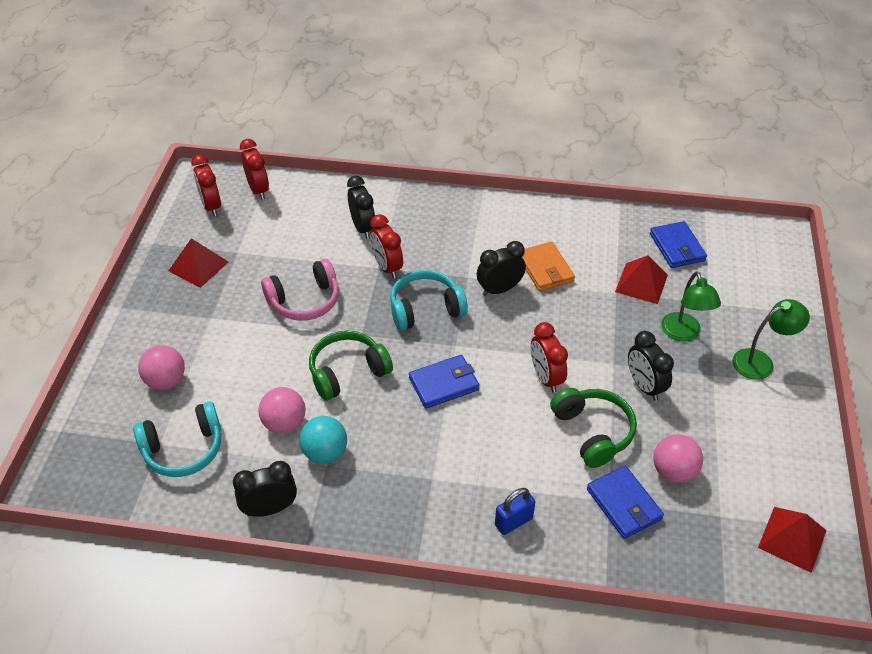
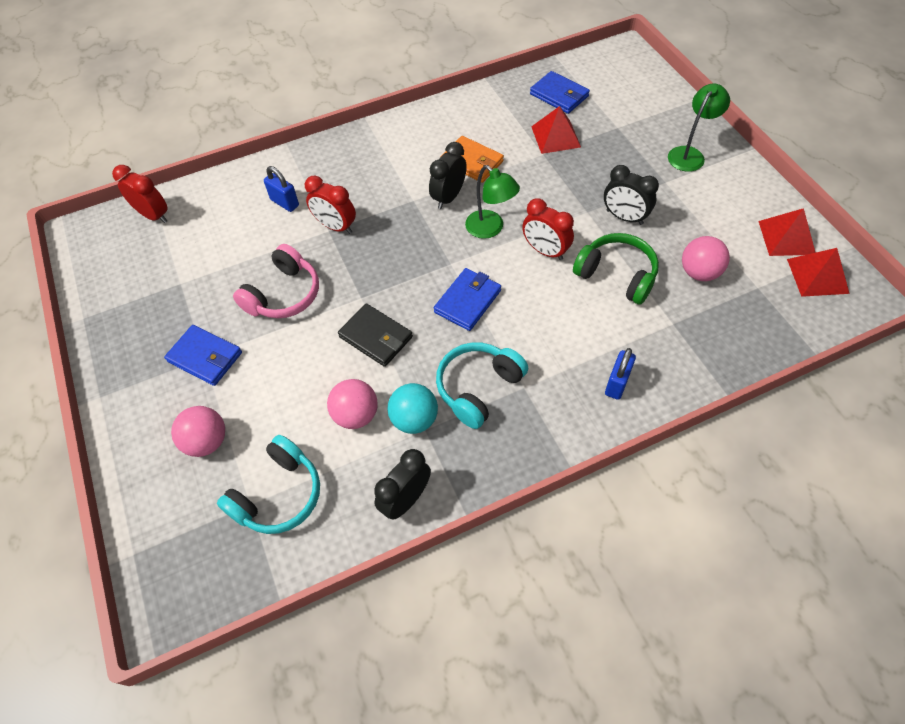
camera: 30 degrees left, 10 degrees up
(198, 266) = (150, 316): red pyramid -> red pyramid (786, 237)
(211, 206) = (117, 253): red clock -> none
(347, 372) = (376, 337): green headphones -> black wallet
(363, 228) = (285, 203): black clock -> blue padlock
(425, 309) = (399, 245): turquoise headphones -> turquoise headphones (478, 388)
(624, 504) = (685, 319): blue wallet -> blue wallet (205, 357)
(683, 334) = (619, 161): green lamp -> green lamp (490, 229)

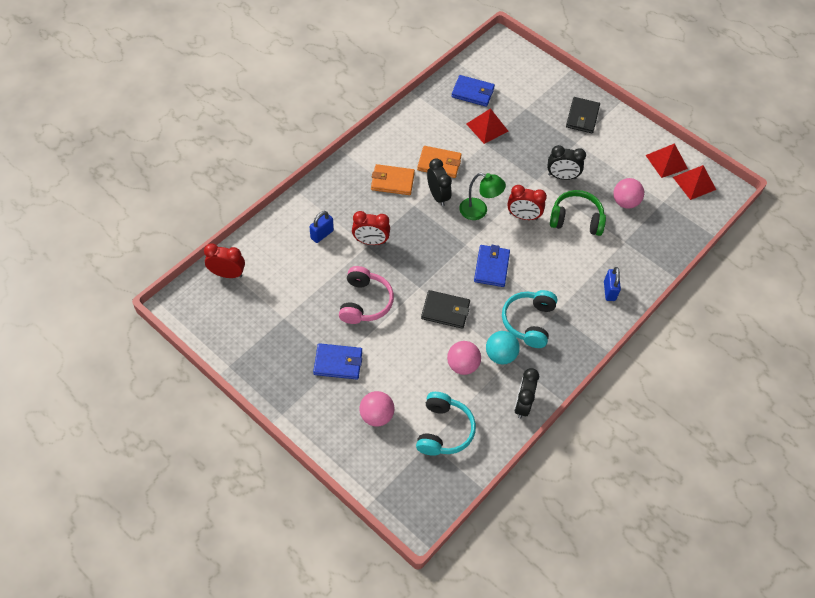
camera: 30 degrees left, 0 degrees up
(285, 203) = (322, 234): blue padlock -> blue padlock turned 60 degrees counterclockwise
(403, 167) = (392, 181): none -> orange wallet
(448, 197) = (438, 196): black clock -> black clock turned 150 degrees clockwise
(689, 154) = (582, 117): green lamp -> black wallet

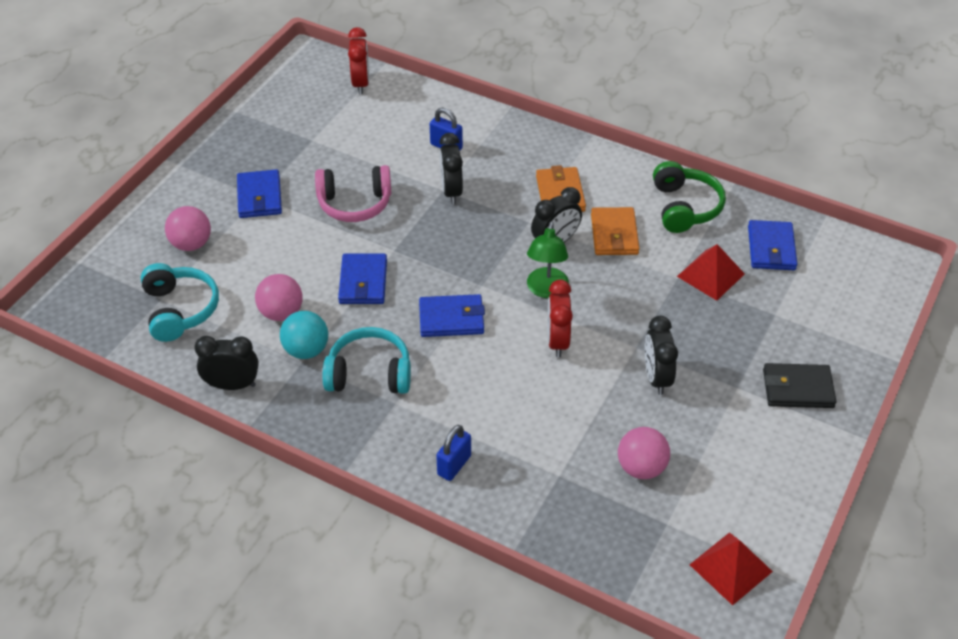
camera: 80 degrees right, 10 degrees down
(370, 241) = (451, 191): red clock -> black clock
(443, 430) = (180, 310): turquoise headphones -> turquoise headphones turned 105 degrees counterclockwise
(445, 311) = (363, 282): black wallet -> blue wallet
(576, 219) = (578, 406): green headphones -> green headphones (685, 207)
(609, 291) = (454, 465): blue padlock -> blue padlock turned 45 degrees counterclockwise
(666, 162) = (759, 520): red pyramid -> none

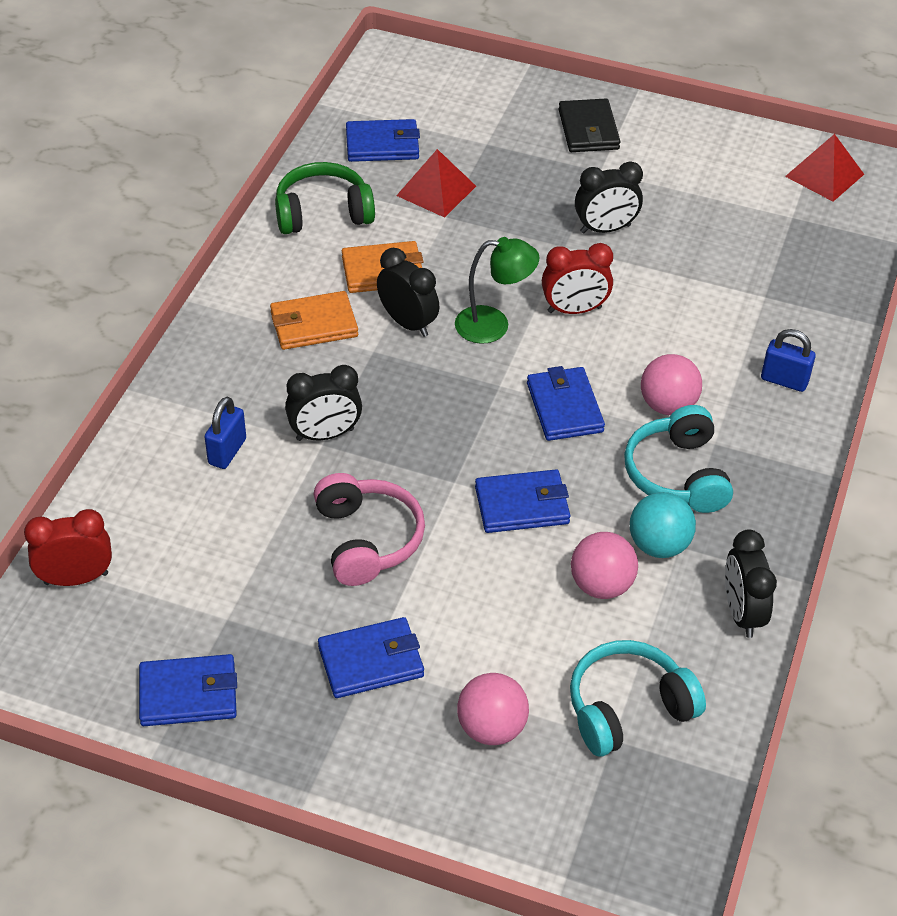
camera: 100 degrees left, 0 degrees up
(264, 123) = (188, 694): none -> blue wallet
(641, 467) = (731, 236): pink ball -> pink ball (667, 405)

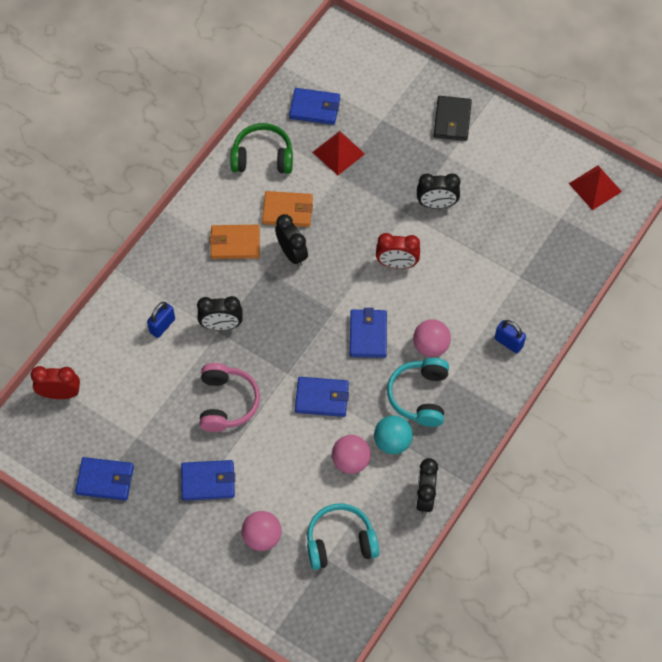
camera: 15 degrees right, 15 degrees up
(493, 325) = (343, 265): green lamp -> none

